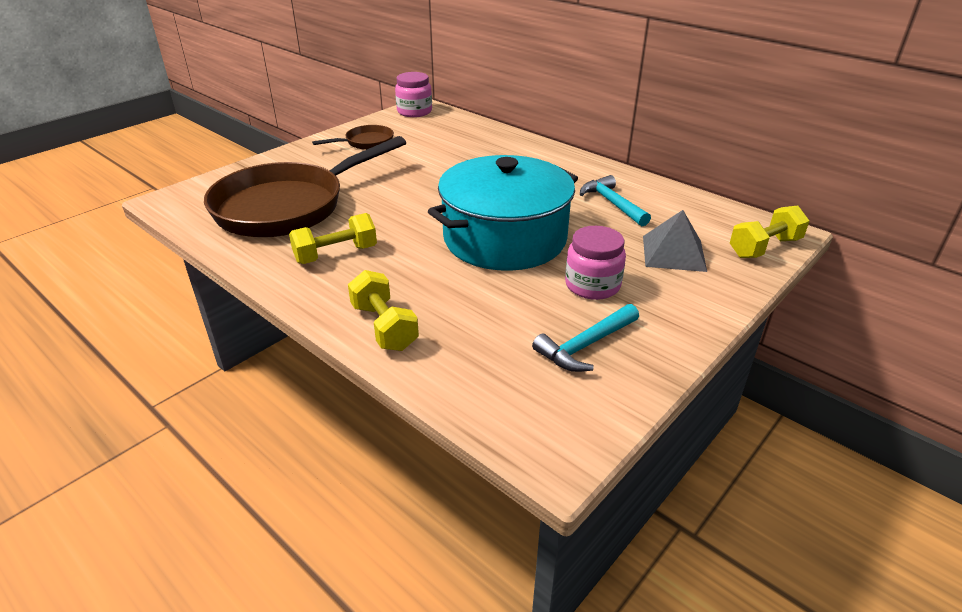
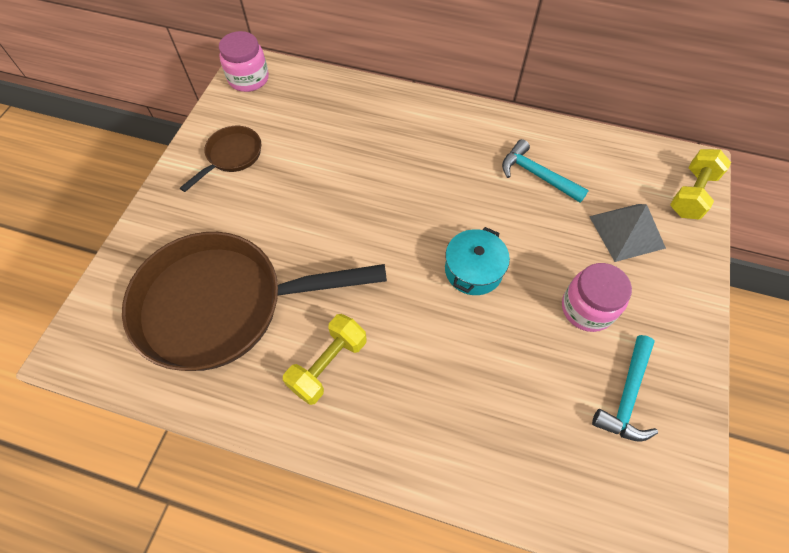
camera: 25 degrees left, 25 degrees up
(287, 206) = (222, 305): brown pan -> brown pan turned 60 degrees clockwise
(384, 327) = (446, 453): yellow dumbbell -> none
(505, 238) = (473, 270): turquoise pot -> turquoise pot, size x0.46

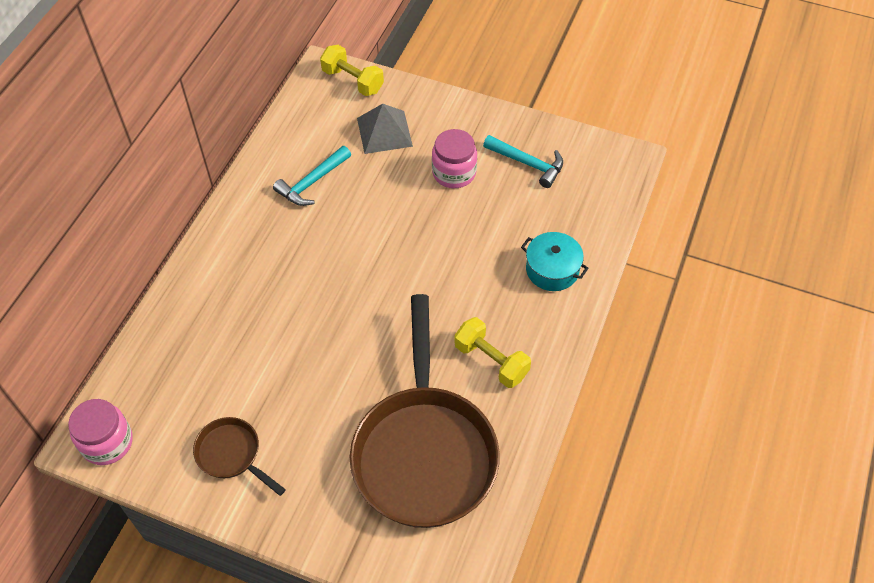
camera: 85 degrees left, 5 degrees down
(473, 270) = (409, 245): turquoise pot -> turquoise pot (552, 269)

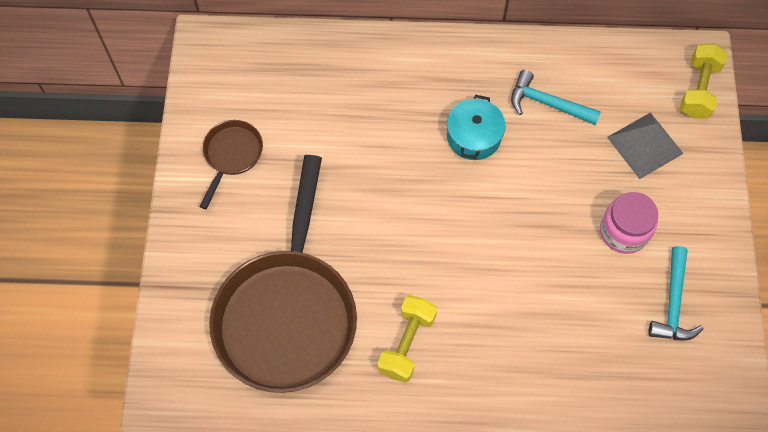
camera: 70 degrees right, 10 degrees up
(107, 442) = (211, 57): pink jar -> none
(424, 452) = (287, 314): brown pan -> brown pan turned 60 degrees counterclockwise
(552, 269) = (542, 371): turquoise pot -> turquoise pot (473, 136)

